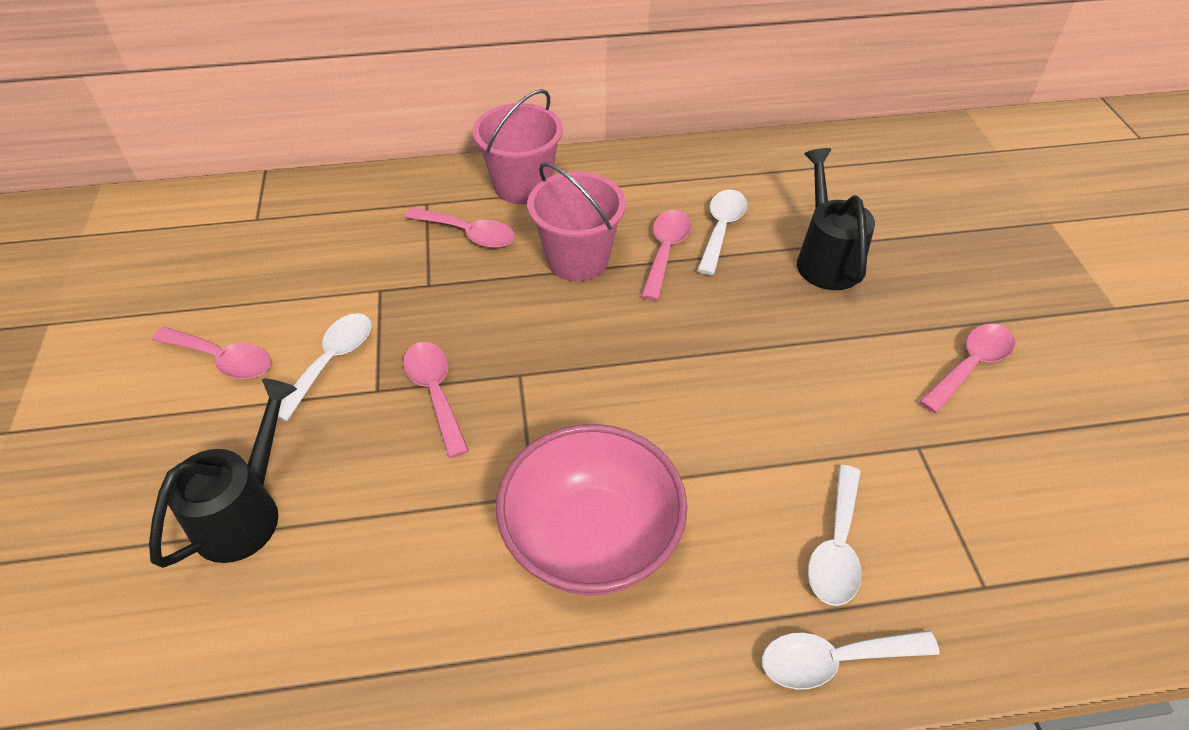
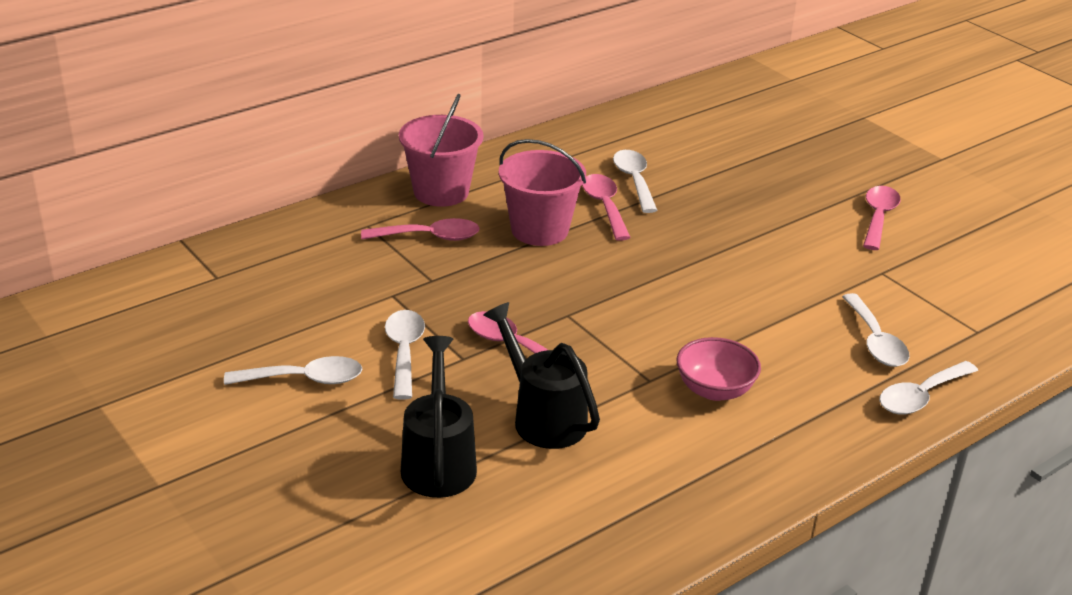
camera: 30 degrees left, 15 degrees down
(222, 359) = (304, 379): pink spoon -> white spoon
(591, 539) = (714, 390): pink bowl -> pink bowl, size x0.57
(825, 259) = (729, 180): black watering can -> black watering can (543, 417)

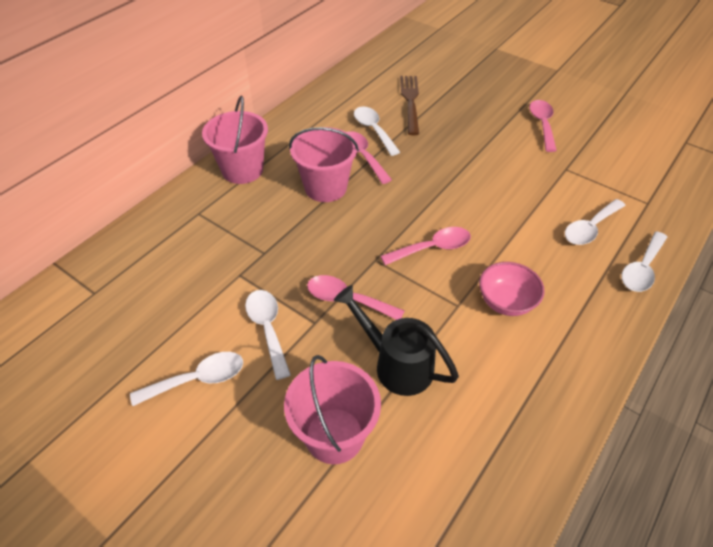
camera: 15 degrees left, 15 degrees up
(429, 237) = (248, 213): pink spoon -> pink spoon (432, 248)
(438, 461) = (334, 435): black watering can -> pink bucket
(702, 158) = (410, 101): none -> brown fork
(875, 341) = (590, 228): white spoon -> white spoon turned 75 degrees clockwise

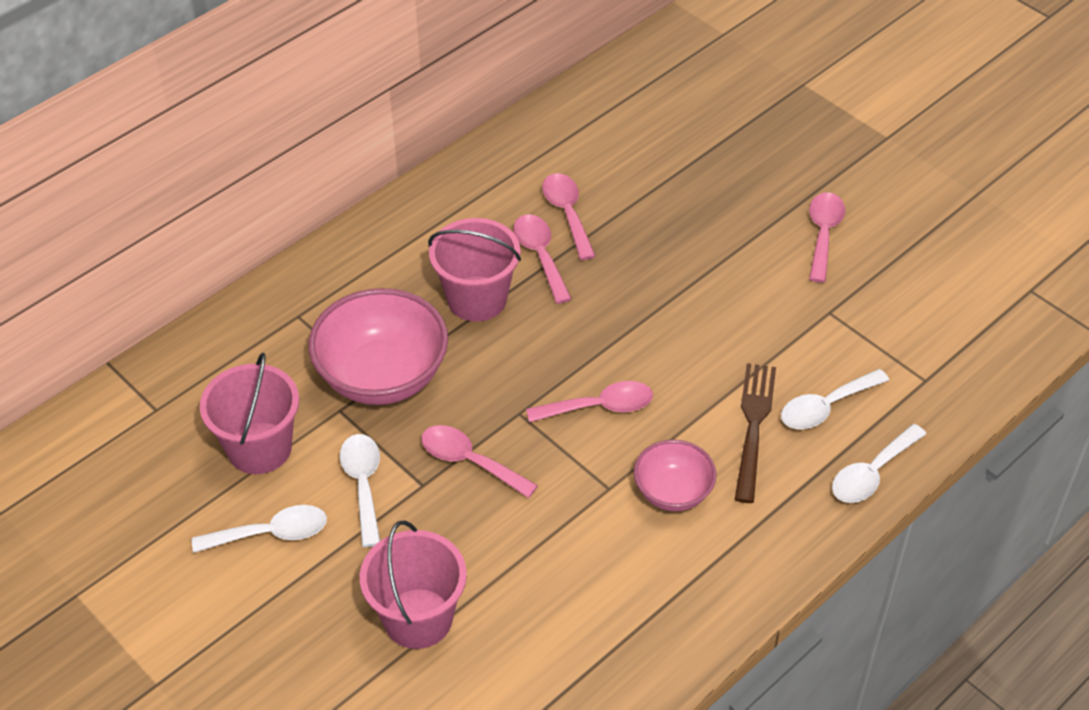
camera: 10 degrees right, 0 degrees up
(242, 170) = (367, 257): pink bucket -> pink bucket (259, 448)
(268, 247) = (382, 376): none -> pink bowl
(373, 130) = (567, 213): white spoon -> pink spoon
(396, 364) = (511, 549): black watering can -> none
(410, 101) = (635, 170): brown fork -> brown fork (753, 425)

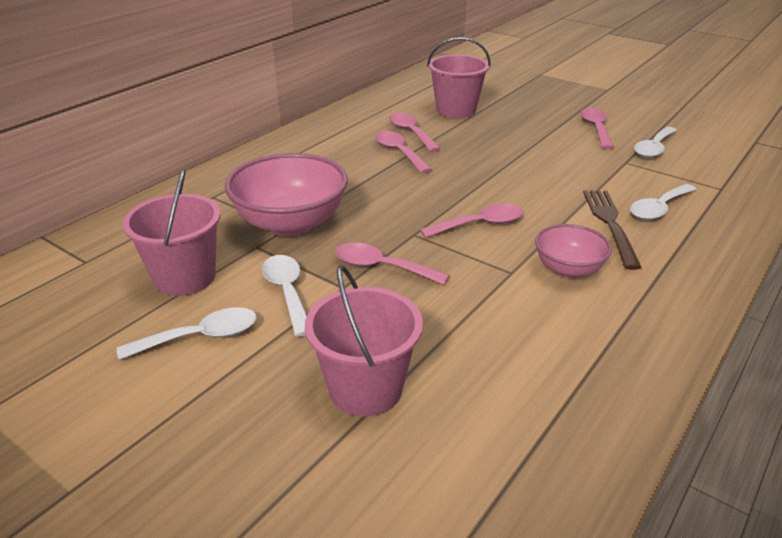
camera: 10 degrees left, 15 degrees down
(477, 299) = (357, 176): pink bucket -> pink bucket (456, 110)
(872, 473) = (723, 241): white spoon -> white spoon (653, 148)

